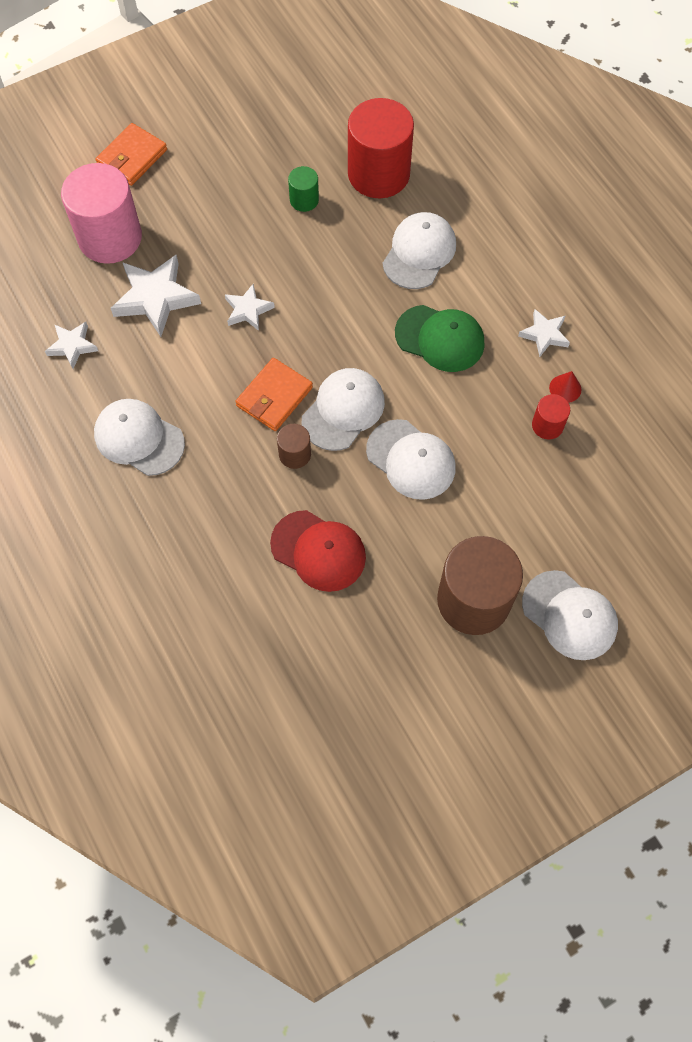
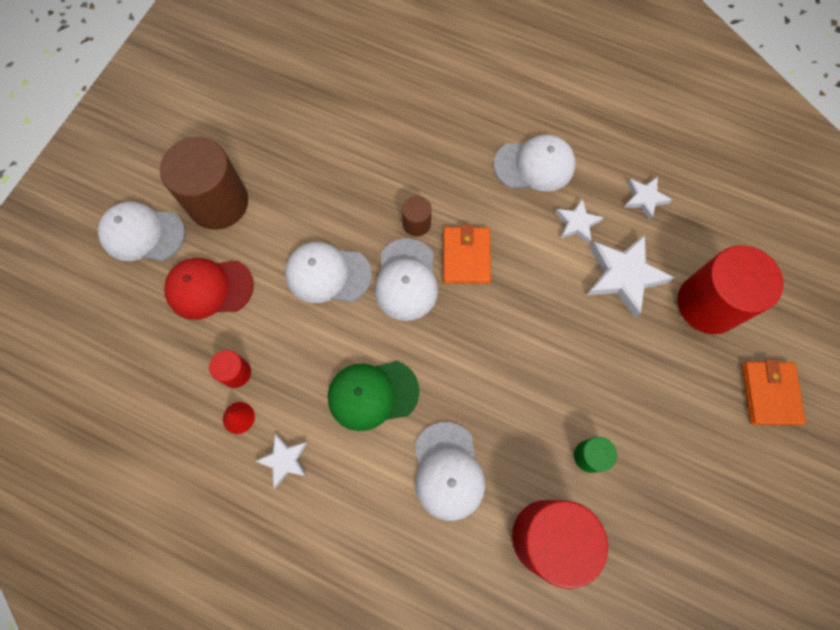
camera: 145 degrees right, 5 degrees up
(110, 237) = (708, 304): pink cylinder -> red cylinder
(248, 310) = (545, 314): white star -> white star (577, 223)
(318, 551) = (349, 169): red cap -> red cap (209, 288)

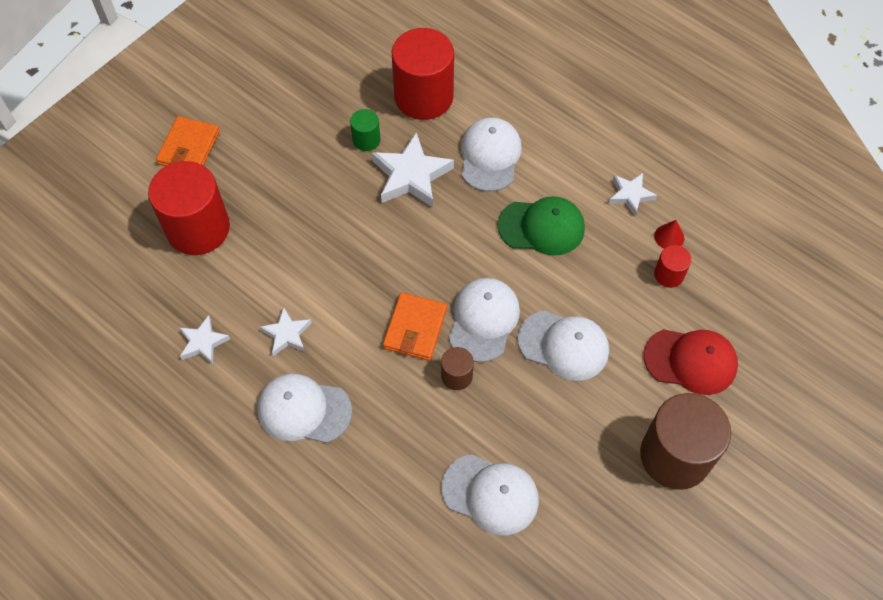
camera: 165 degrees left, 10 degrees down
(142, 234) = (764, 439): white cap -> white cap (490, 494)
(623, 276) = (265, 271): white star -> white star (411, 175)

